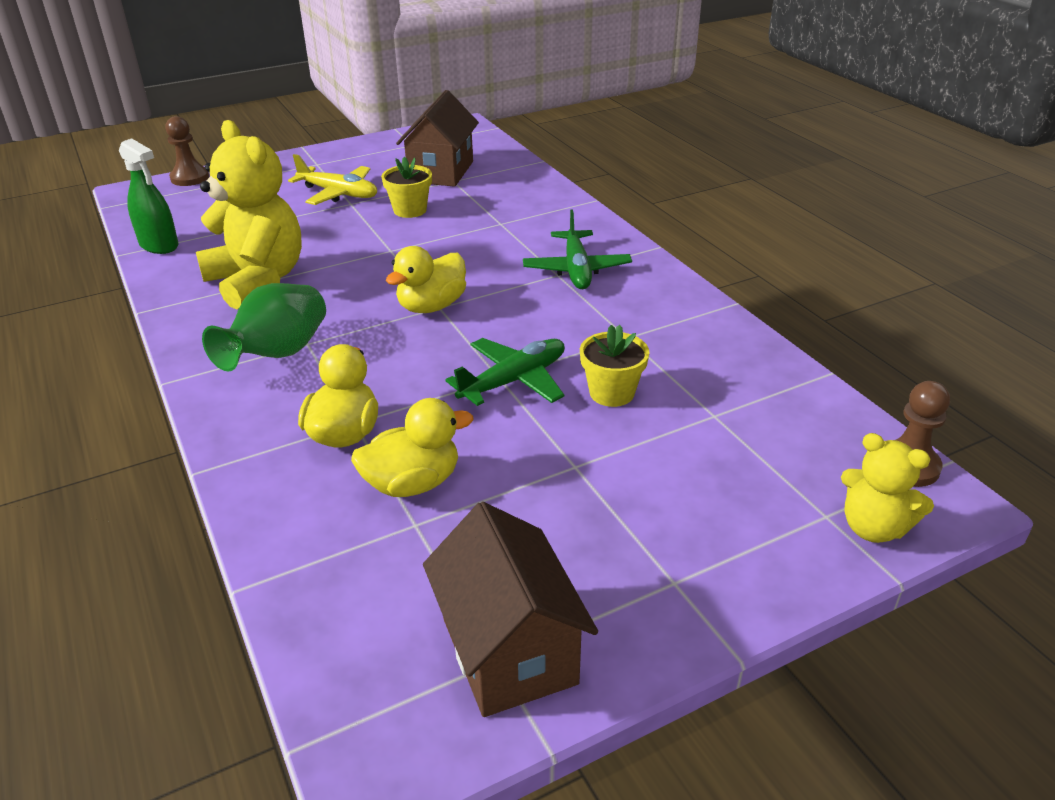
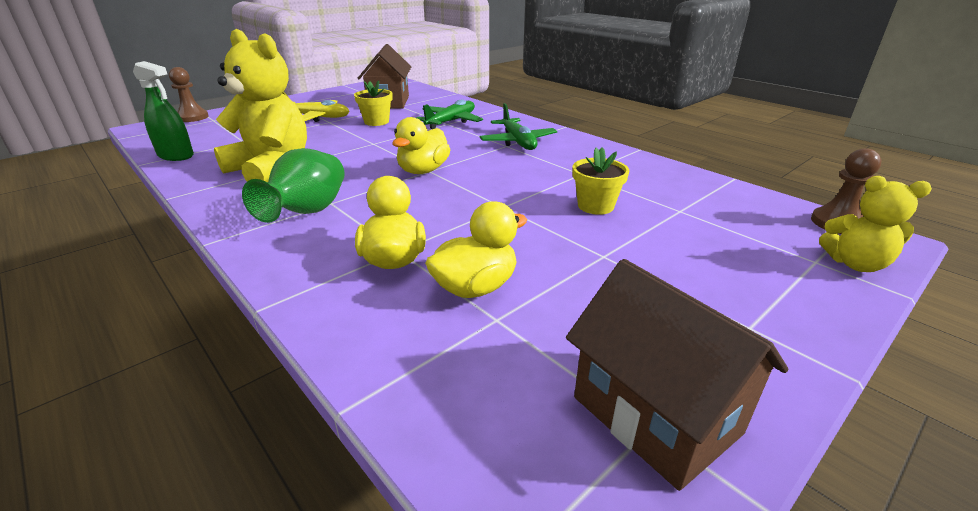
camera: 15 degrees left, 5 degrees down
(514, 380) = (516, 207): green plane -> green plane (451, 121)

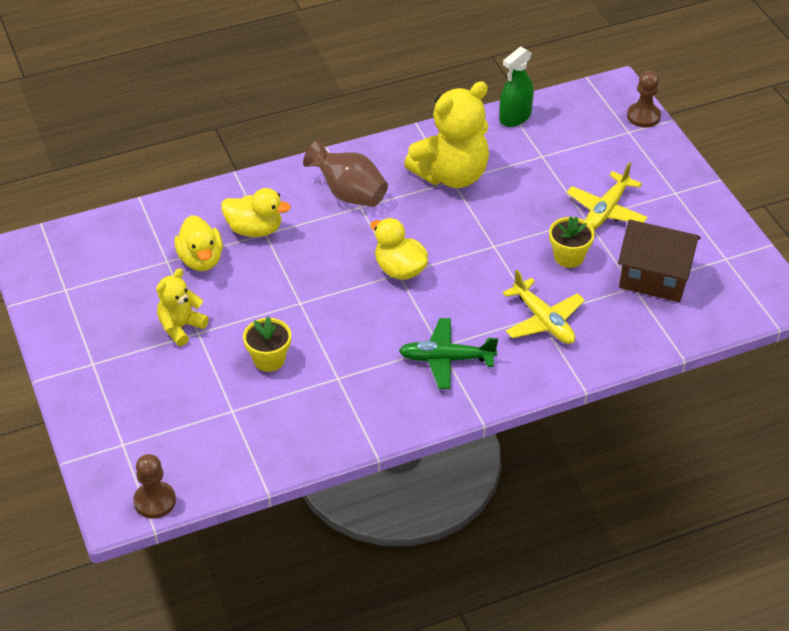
camera: 110 degrees right, 15 degrees up
(308, 212) = (349, 194): green vase -> brown vase
(451, 121) = (544, 321): green plane -> yellow plane
(655, 415) = (69, 294): brown house -> none
(855, 264) = (106, 464): yellow teddy bear -> yellow teddy bear (181, 327)

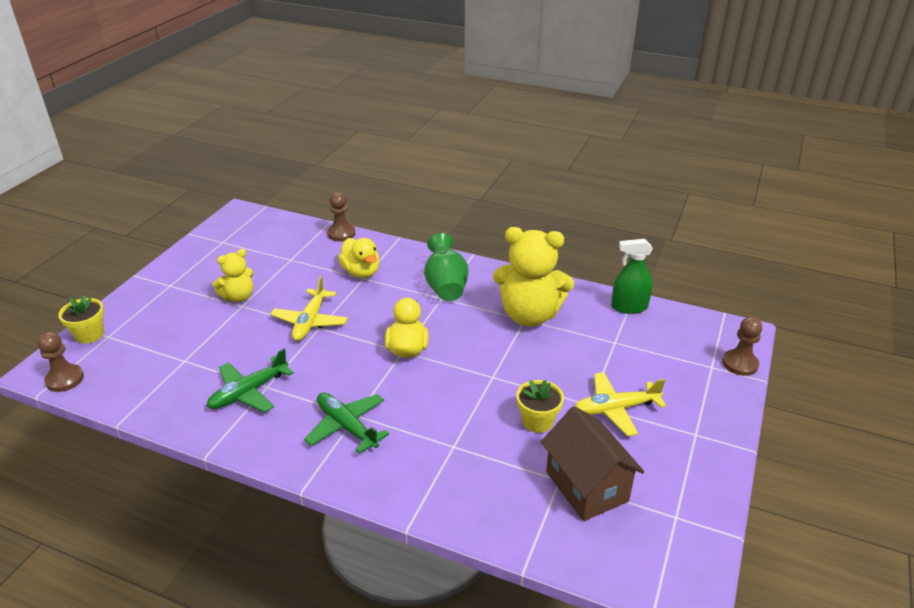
camera: 45 degrees right, 10 degrees down
(172, 204) = (341, 234): none -> brown pawn
(181, 327) = (238, 297): yellow teddy bear -> yellow teddy bear turned 150 degrees clockwise
(201, 260) = (307, 269): yellow duck -> none
(269, 359) = (250, 347): yellow flower pot -> yellow flower pot (89, 334)
(331, 392) = (248, 392): none -> green plane
(349, 194) = (446, 286): brown vase -> green vase
(544, 321) = (452, 452): yellow plane -> yellow plane (310, 322)

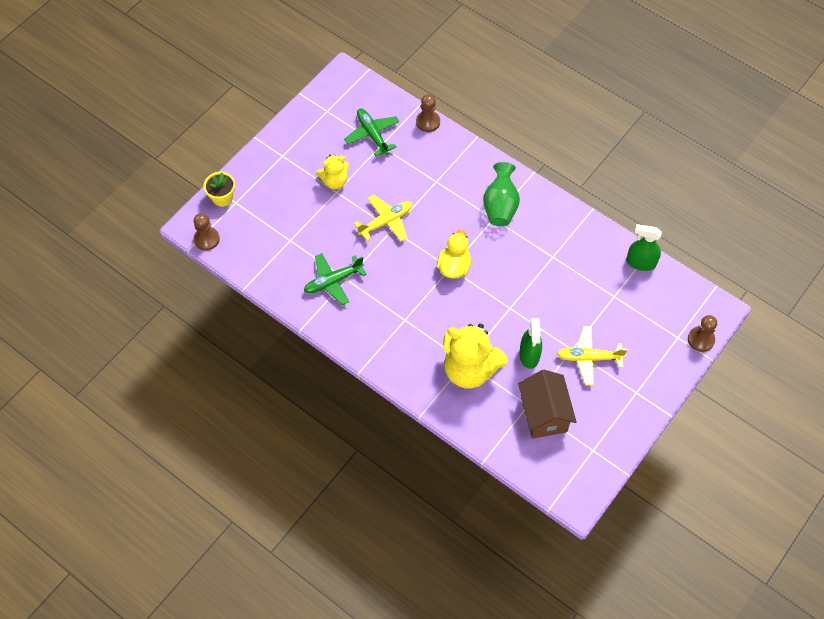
camera: 15 degrees right, 25 degrees up
(310, 322) = (386, 221): yellow plane -> yellow plane turned 150 degrees counterclockwise
(346, 426) = (396, 328): green plane -> green plane (372, 134)
(361, 272) = (435, 174): yellow duck -> none
(529, 315) = (557, 253): yellow teddy bear -> yellow teddy bear (470, 369)
(537, 421) = (529, 355): yellow flower pot -> green spray bottle

